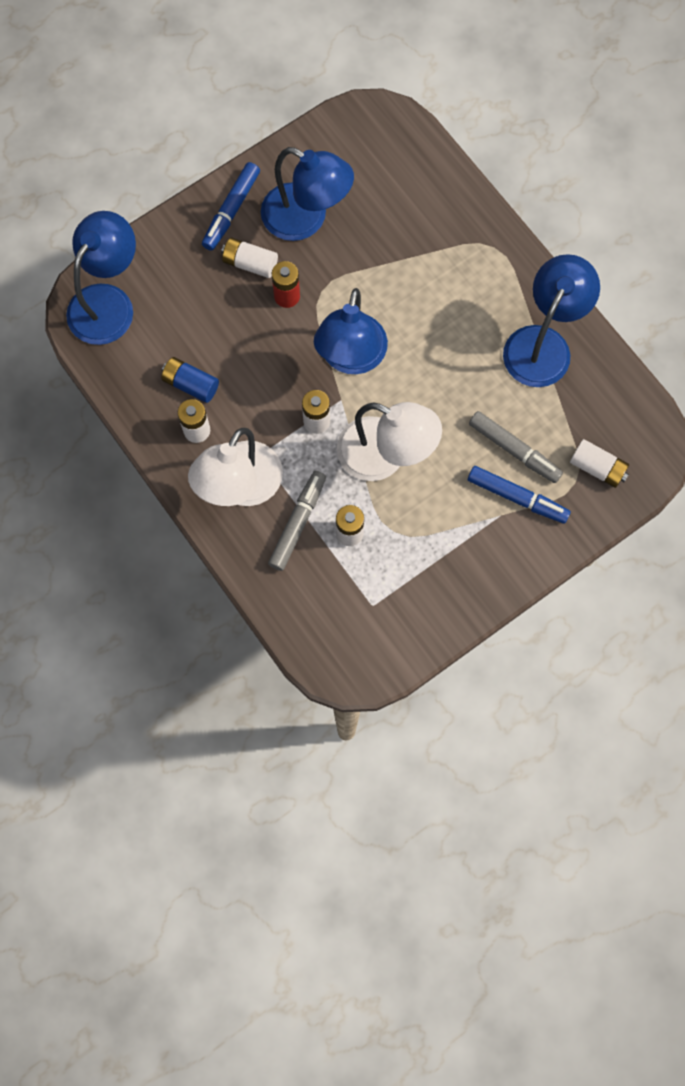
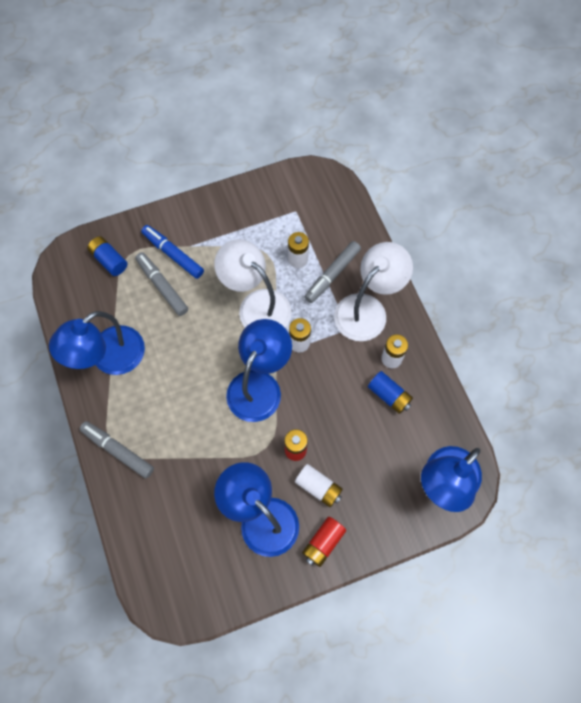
camera: 165 degrees left, 5 degrees down
(231, 210) = (323, 543): blue marker -> red battery
(489, 246) = (118, 450): none -> grey marker
(597, 468) = (109, 260): white battery -> blue battery

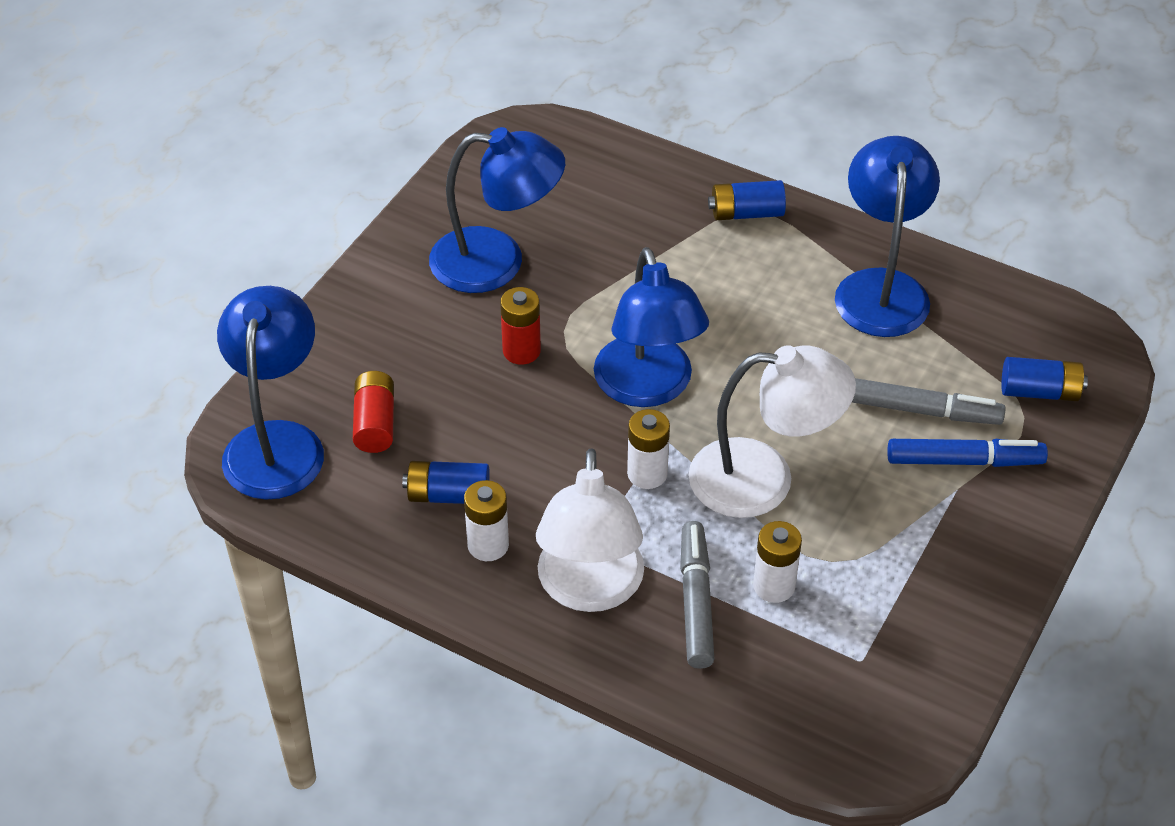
camera: 140 degrees right, 20 degrees down
(118, 450) = (746, 213): grey marker -> blue battery
(318, 487) = (451, 333): white battery -> none
(323, 543) = (392, 286): red battery -> red battery (375, 423)

